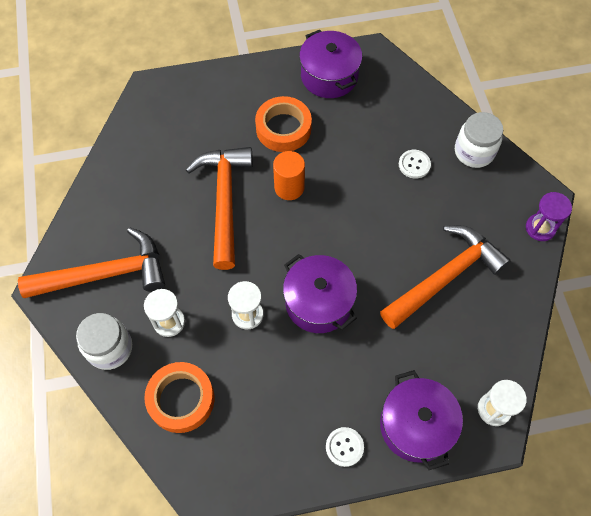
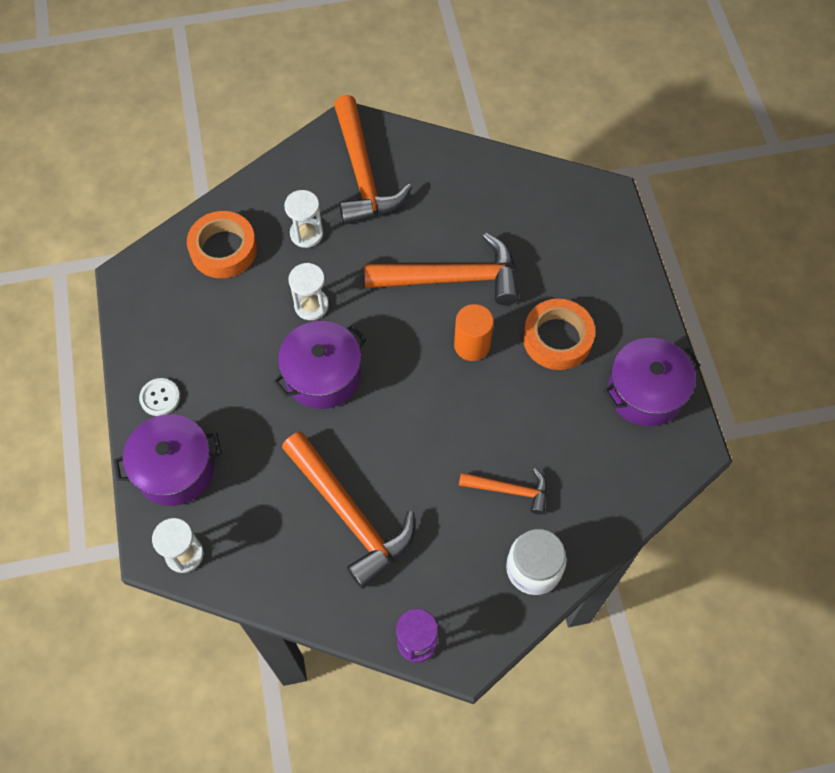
camera: 90 degrees right, 0 degrees up
(110, 348) = (281, 185): white jar -> none
(414, 164) = (510, 490): white button -> orange hammer

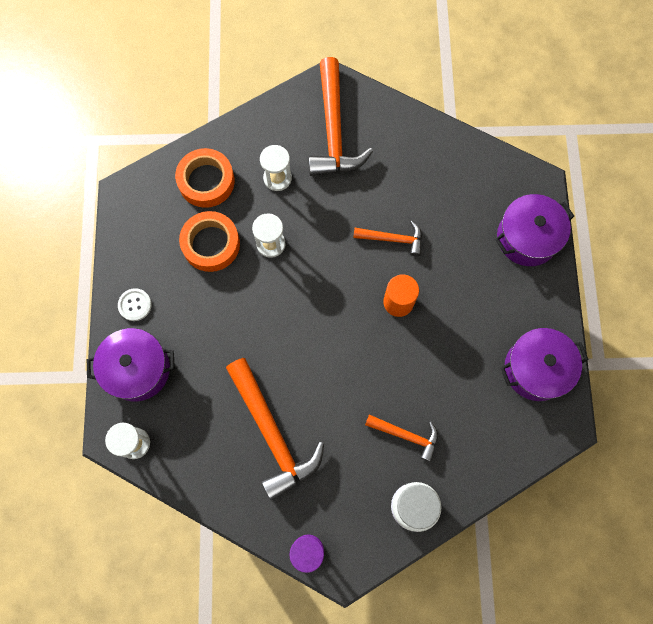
camera: 10 degrees right, 10 degrees up
(322, 375) = (270, 308): purple pot -> purple pot (527, 238)
(453, 278) = (393, 239): orange hammer -> orange hammer, size x0.53
(557, 338) = (471, 308): orange tape -> orange tape (211, 244)

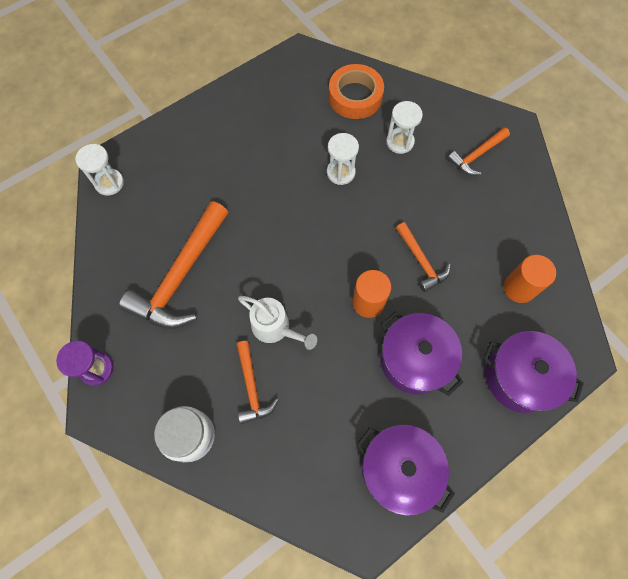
camera: 55 degrees right, 5 degrees down
(135, 305) = (219, 114): white button -> none
(138, 369) = (169, 148): purple pot -> purple pot (414, 359)
(211, 244) = (306, 132): orange tape -> none
(334, 130) = (476, 155): orange hammer -> orange hammer, size x0.53
(371, 386) = (275, 328): none -> white watering can
(463, 186) = (519, 288): none -> orange cylinder

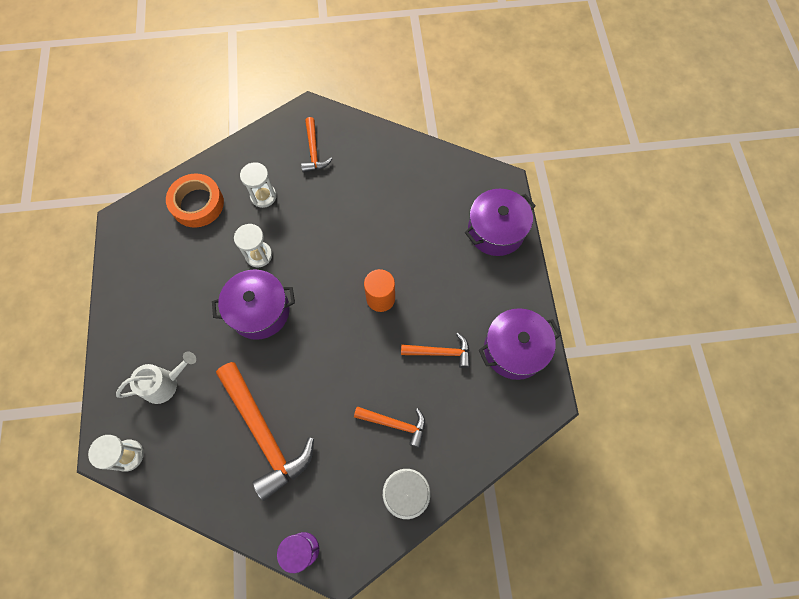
camera: 60 degrees left, 0 degrees up
(275, 328) = (358, 379): white watering can -> white watering can (165, 383)
(414, 359) = (443, 292): purple pot -> purple pot (259, 311)
(421, 261) = (372, 242): orange hammer -> orange hammer (440, 352)
(519, 288) = (434, 190): orange cylinder -> none

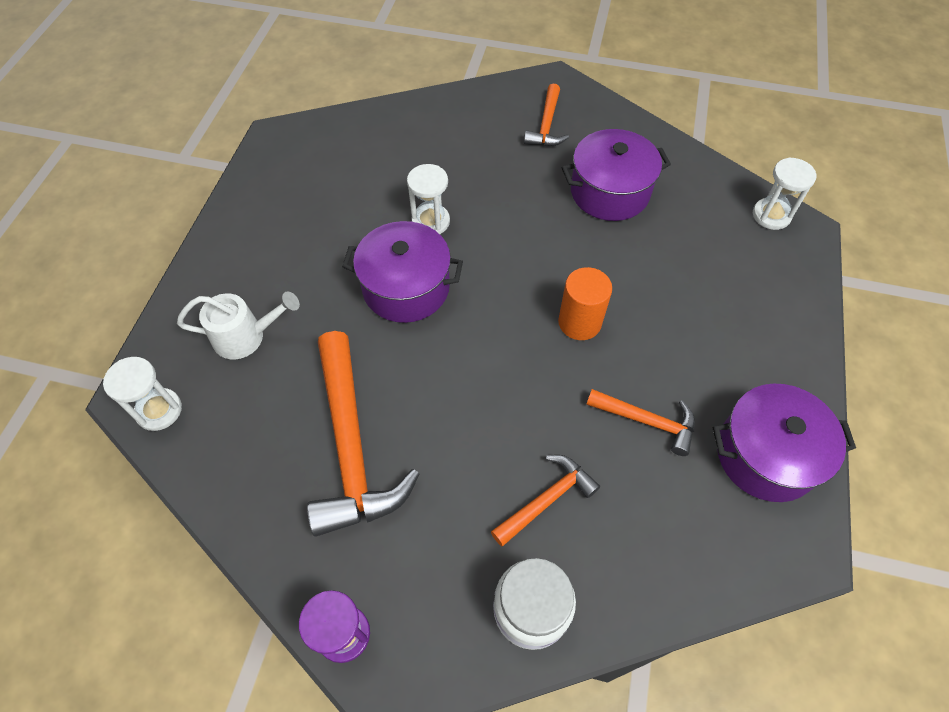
camera: 20 degrees right, 10 degrees down
(197, 204) = (376, 143): orange tape -> none
(263, 196) = (462, 157): white hourglass -> white hourglass (771, 215)
(395, 424) = (547, 499): orange hammer -> orange hammer turned 75 degrees counterclockwise
(496, 231) = (777, 286): purple pot -> purple pot (609, 192)

